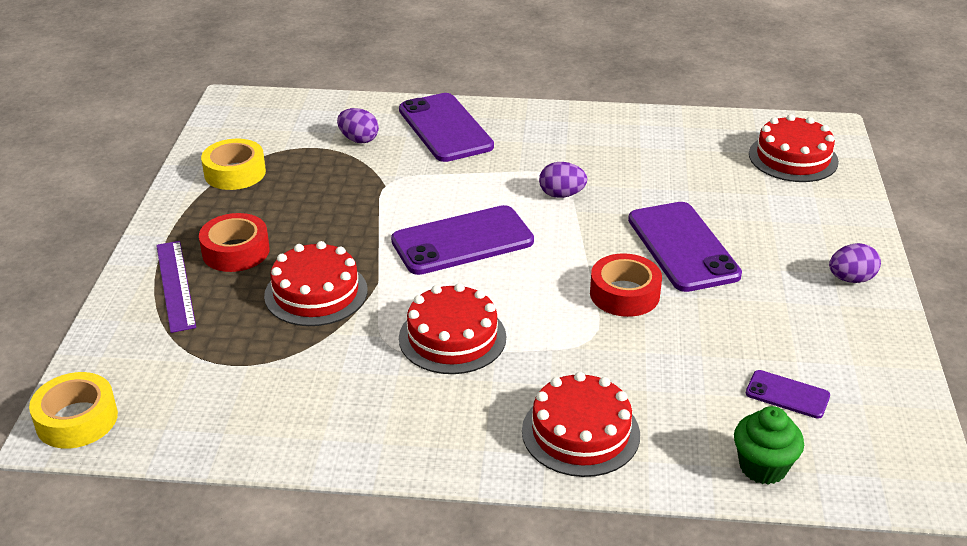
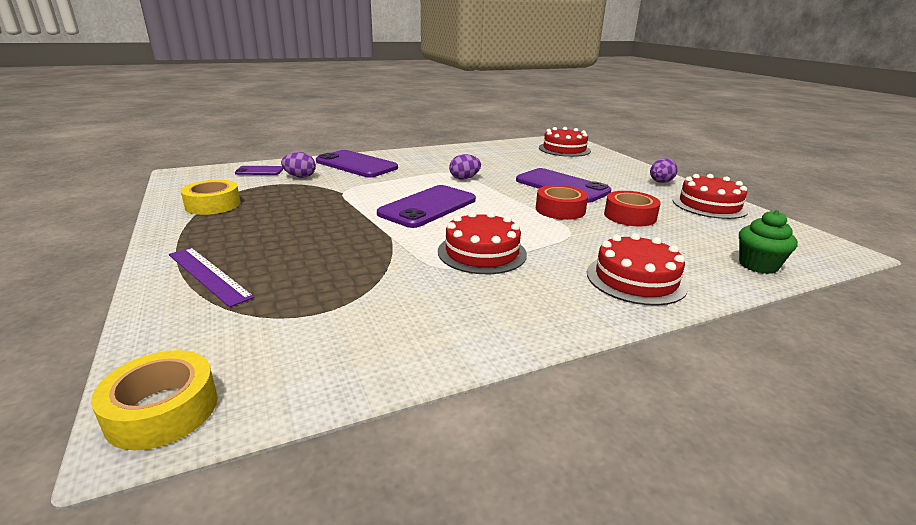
camera: 30 degrees left, 10 degrees down
(236, 251) = (251, 244): red tape -> red tape (630, 216)
(316, 293) = (347, 252): red cake -> red cake (709, 205)
(787, 394) = (712, 231): purple phone -> purple phone (259, 171)

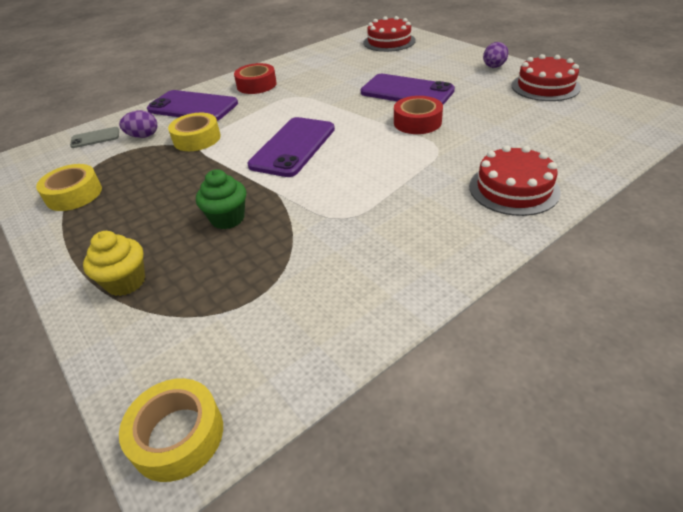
camera: 10 degrees left, 15 degrees up
(208, 275) = (126, 282): purple ruler -> yellow cupcake
(259, 171) = (95, 138): purple phone -> grey phone
(344, 186) = (197, 139): none -> yellow tape
(464, 178) = (310, 102): purple egg -> none
(482, 252) = (369, 191): red cake -> none
(630, 216) = (482, 116): red tape -> red tape (256, 85)
(758, 265) = (606, 148): green cupcake -> green cupcake (227, 218)

